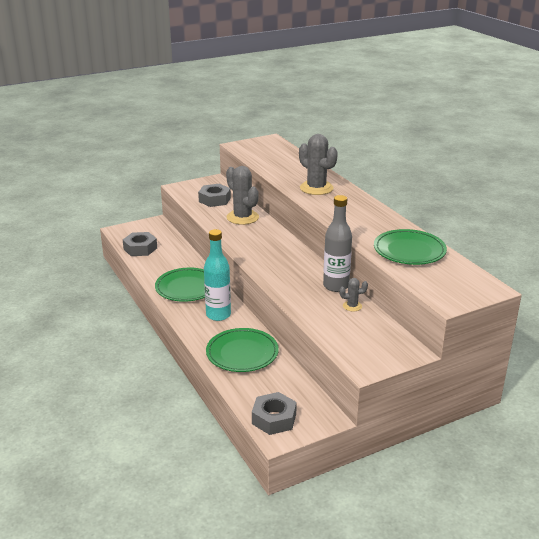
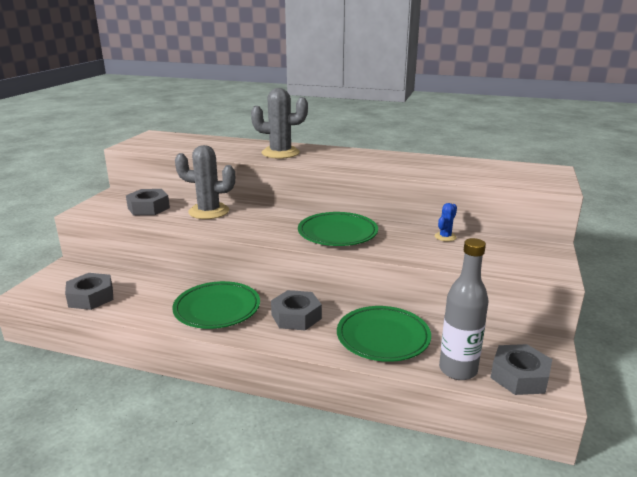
camera: 45 degrees left, 5 degrees down
(218, 315) = (296, 316): turquoise bottle -> grey nut
(336, 286) = (401, 229): grey bottle -> grey bottle (458, 370)
(352, 306) = (445, 237): grey cactus -> blue cactus
(409, 251) = (451, 167): green plate -> green plate (337, 233)

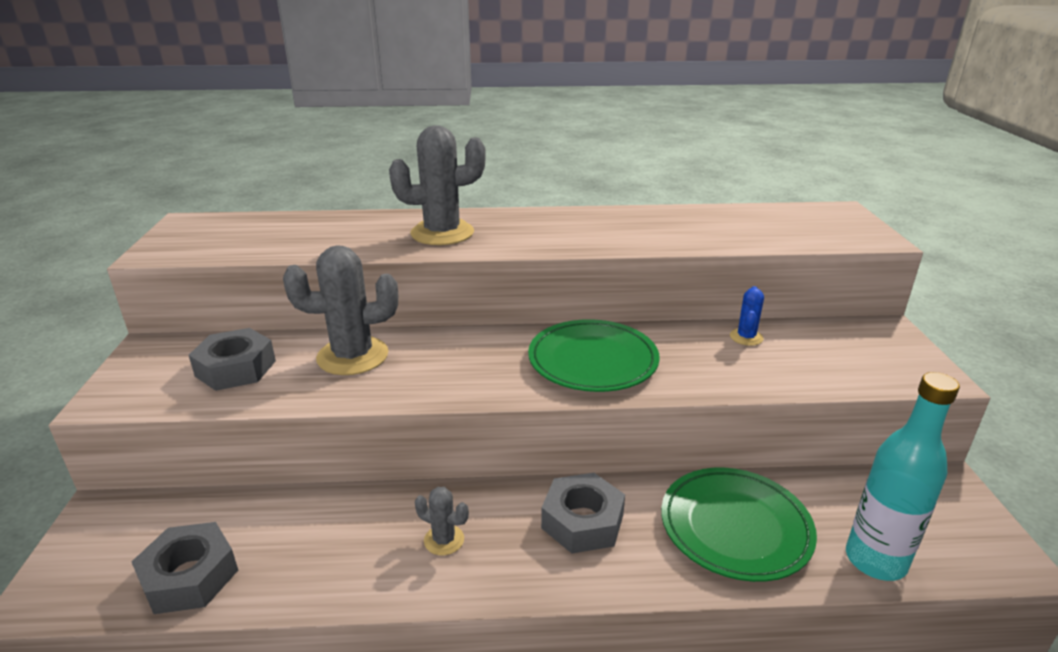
camera: 20 degrees left, 5 degrees up
(217, 309) = (444, 540): green plate -> grey cactus
(458, 370) = (875, 560): grey bottle -> turquoise bottle
(519, 376) = (956, 547): grey nut -> none

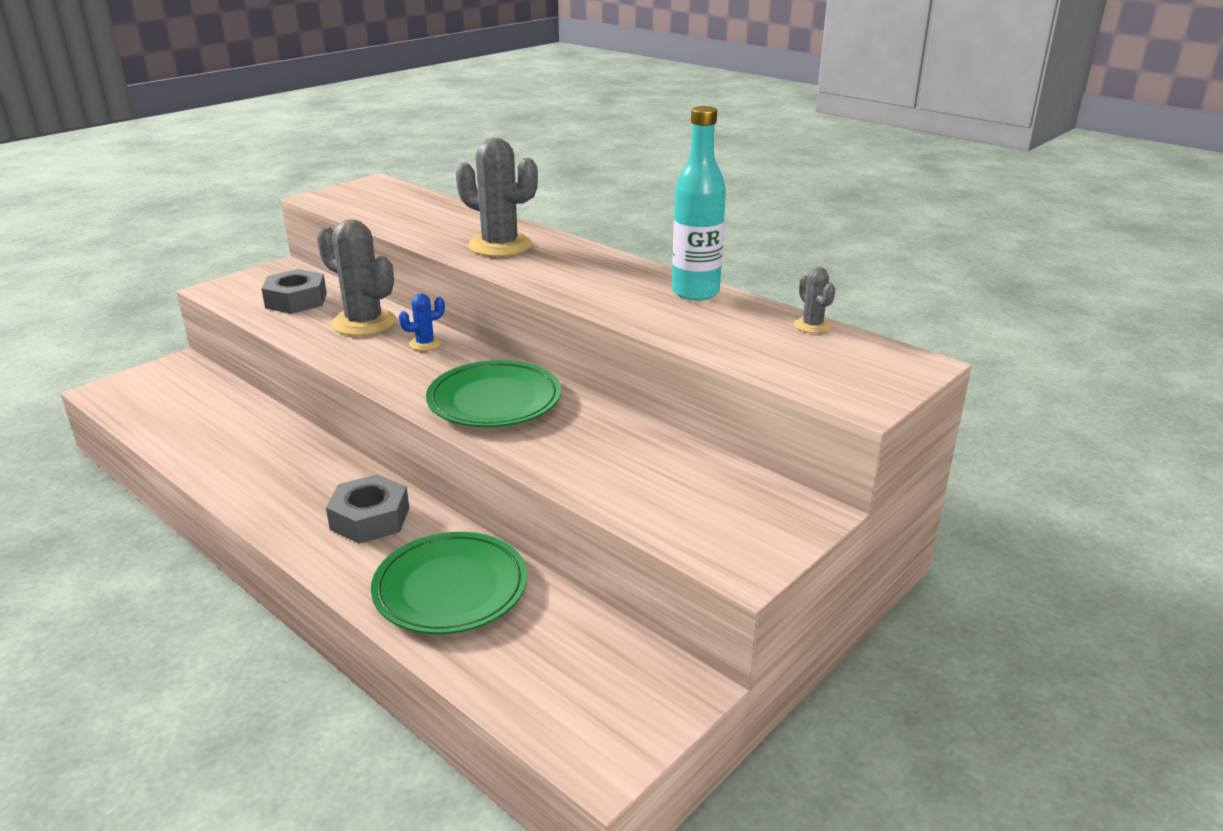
camera: 45 degrees right, 0 degrees up
(189, 576) = (160, 417): grey nut -> none
(444, 540) = (284, 476): grey cactus -> grey cactus (812, 325)
(746, 337) = (652, 447): blue cactus -> blue cactus (425, 344)
(875, 560) = (497, 676): turquoise bottle -> turquoise bottle (695, 292)

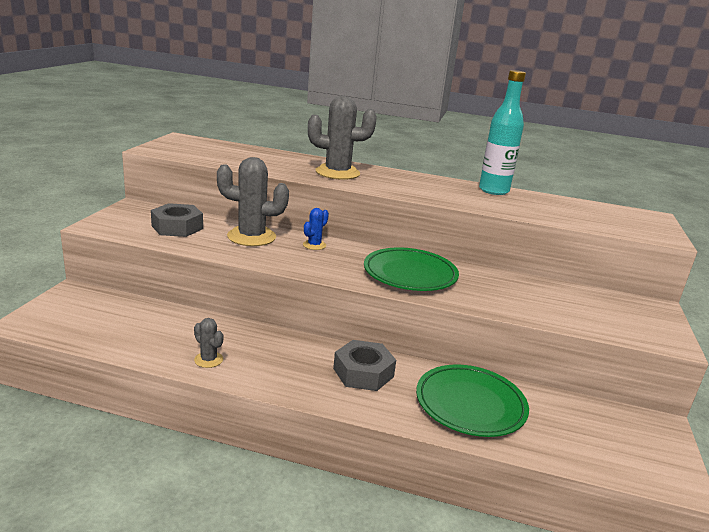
camera: 30 degrees left, 5 degrees down
(812, 325) = (578, 202): grey cactus -> grey cactus (208, 360)

